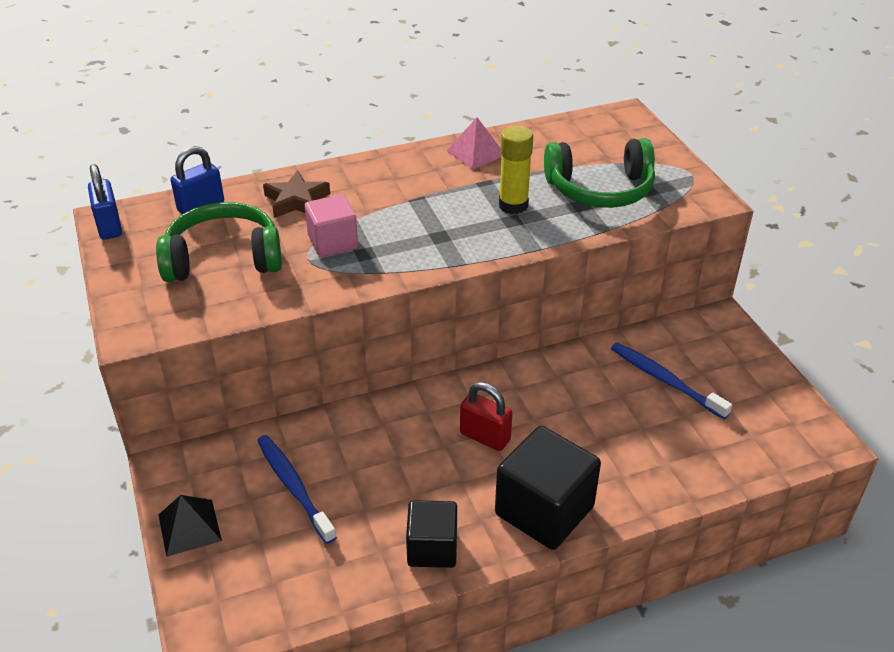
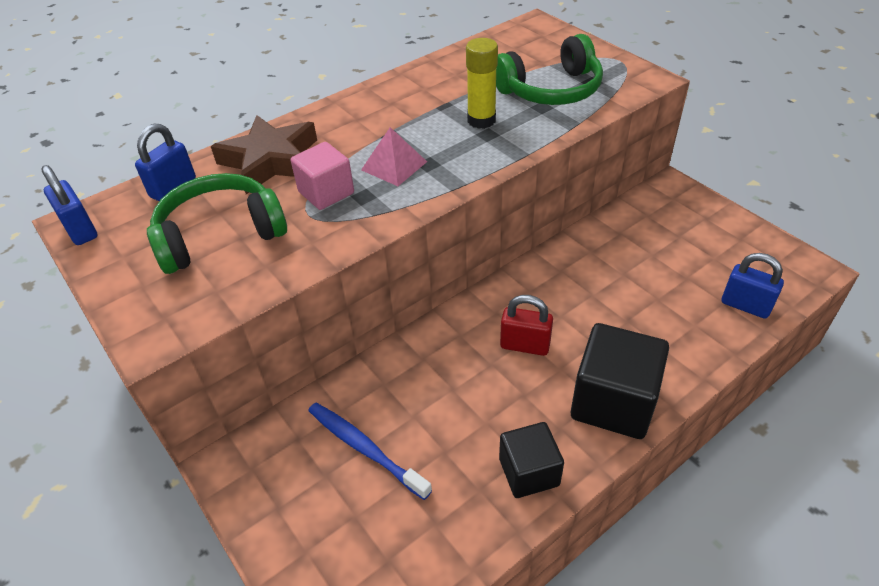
camera: 15 degrees left, 5 degrees up
(189, 527) = (274, 525): black pyramid -> none
(296, 200) = (270, 161): brown star -> brown star, size x1.54
(476, 153) = (422, 81): pink pyramid -> pink pyramid (394, 165)
(665, 380) = (654, 251): blue toothbrush -> none
(731, 458) = (745, 305): none -> blue padlock

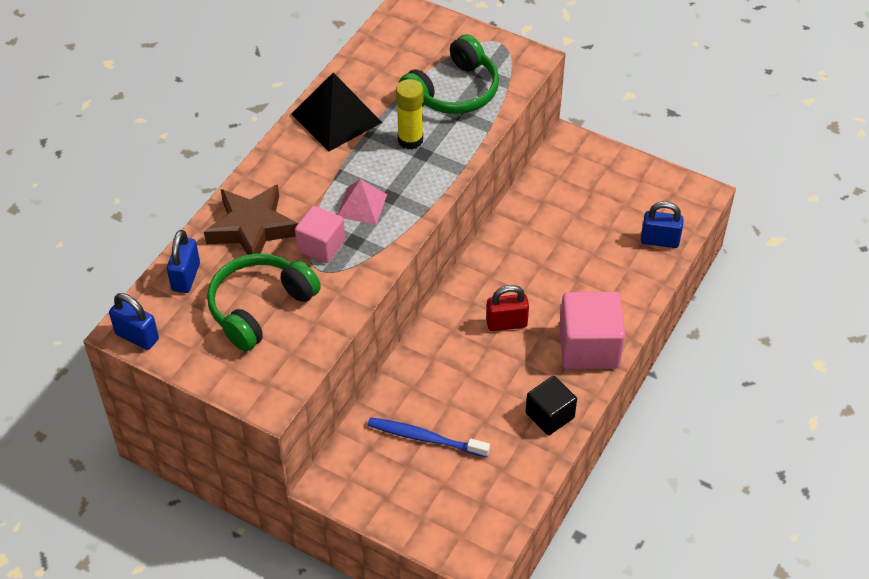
camera: 25 degrees left, 5 degrees up
(418, 89) = (336, 118): none -> black pyramid
(613, 402) = (589, 347): black cube -> pink cube

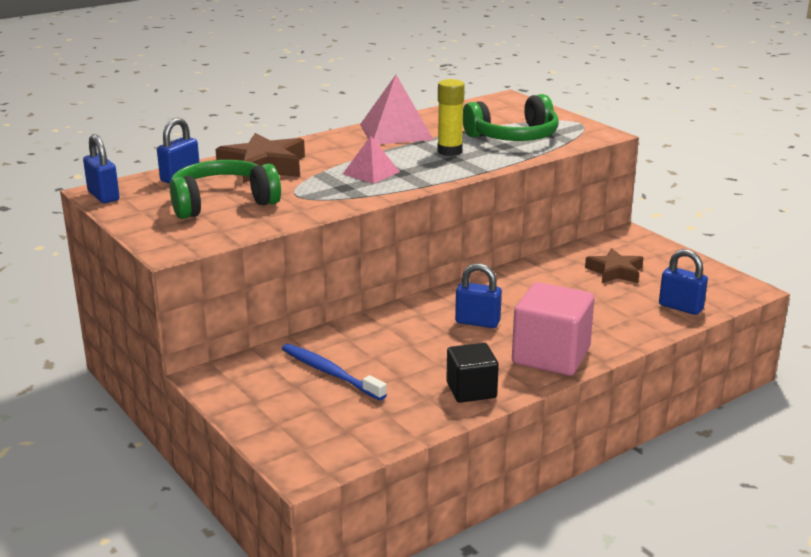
camera: 25 degrees right, 25 degrees down
(321, 246) = (312, 184): pink cube -> none
(336, 118) = (396, 132): black pyramid -> pink pyramid
(506, 323) = (477, 322): red padlock -> blue padlock
(584, 207) = (615, 272): none -> brown star

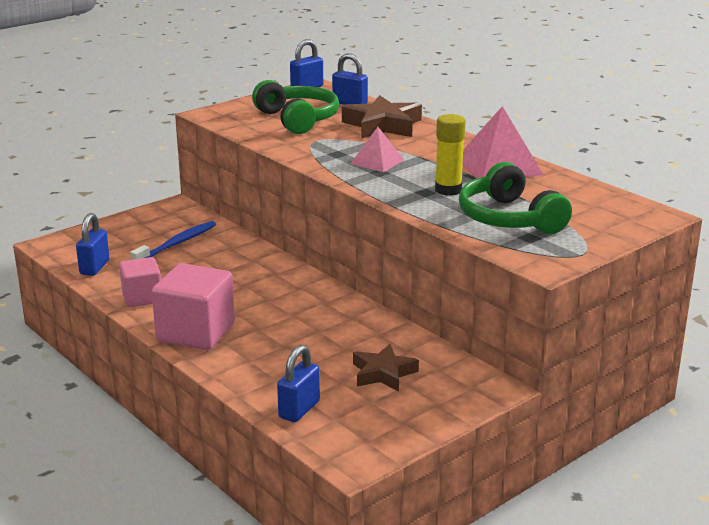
camera: 85 degrees right, 0 degrees up
(471, 390) = (142, 297): black cube -> pink cube
(477, 322) = (261, 298): blue padlock -> blue padlock (94, 267)

